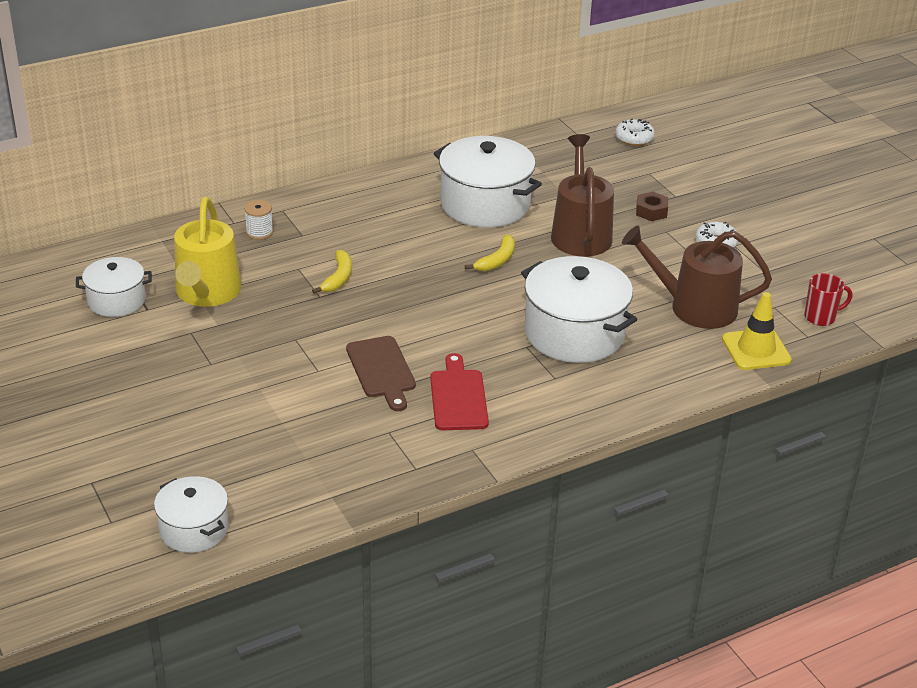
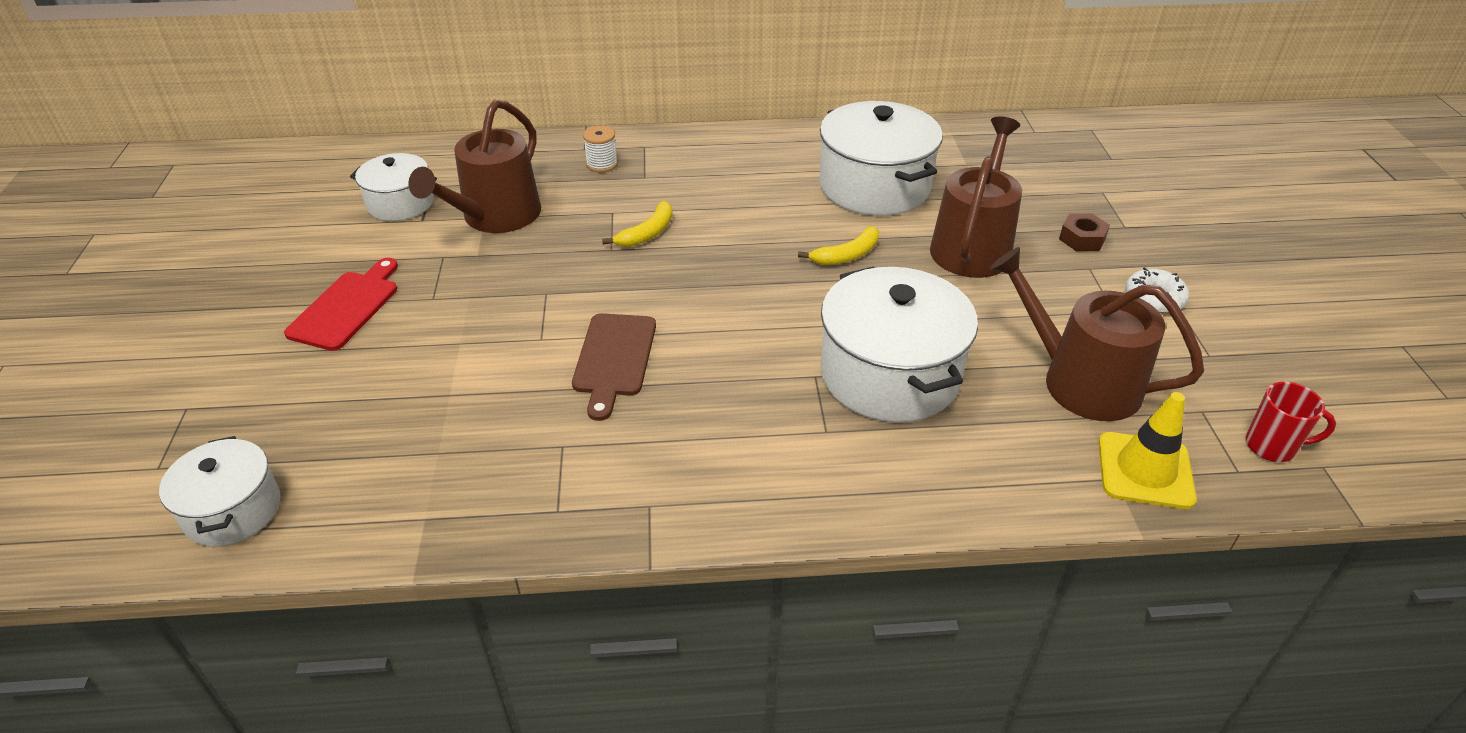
camera: 25 degrees right, 5 degrees up
(207, 293) = (496, 217): yellow watering can -> brown watering can
(458, 397) = (682, 422): red cutting board -> red cutting board (347, 307)
(634, 138) = (1104, 148): white donut -> none

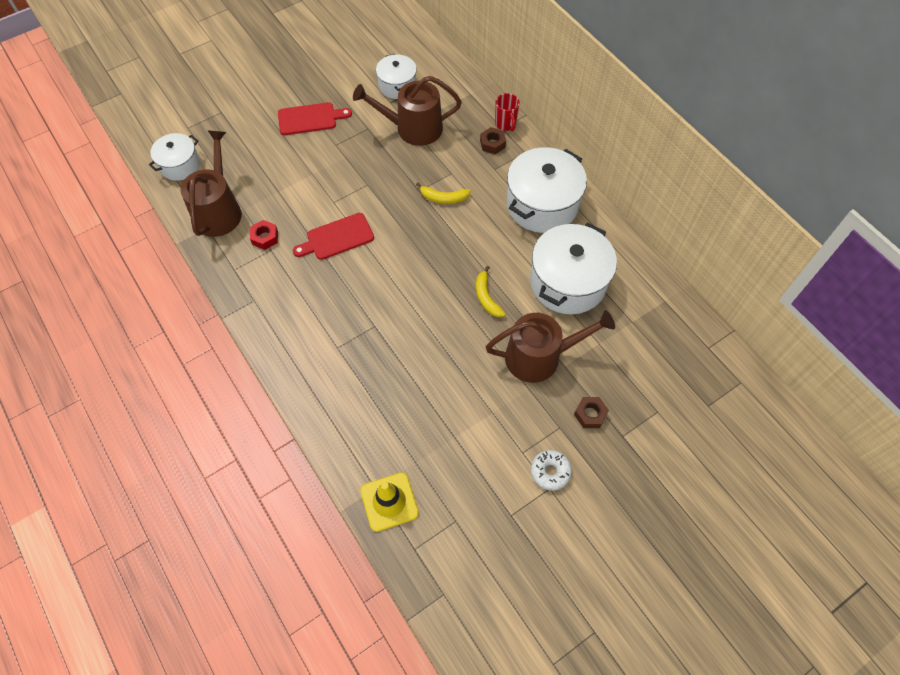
camera: 60 degrees right, 20 degrees up
(529, 444) = (265, 237): none -> red nut
(602, 164) = (492, 144): white spool -> brown nut
(614, 359) = (337, 237): brown cutting board -> red cutting board
(847, 255) = (486, 297): yellow banana -> yellow banana turned 45 degrees clockwise
(890, 375) = (395, 358): white pot -> white pot (542, 204)
(1080, 381) = (444, 451): brown watering can -> brown watering can (219, 210)
(1272, 446) = (445, 564): red mug -> red mug (505, 124)

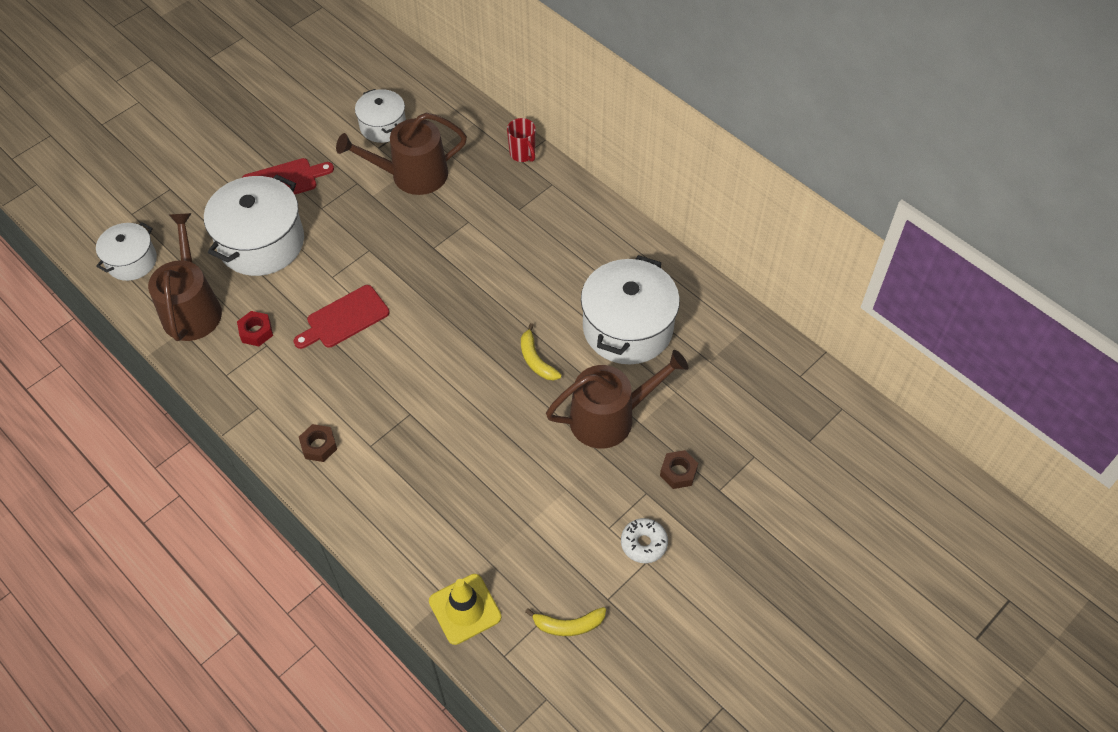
camera: 10 degrees left, 5 degrees down
(443, 198) = (464, 252): yellow banana -> yellow banana (568, 625)
(492, 144) = (511, 180): brown nut -> brown nut (319, 446)
(542, 204) = (582, 242): white pot -> white pot (261, 242)

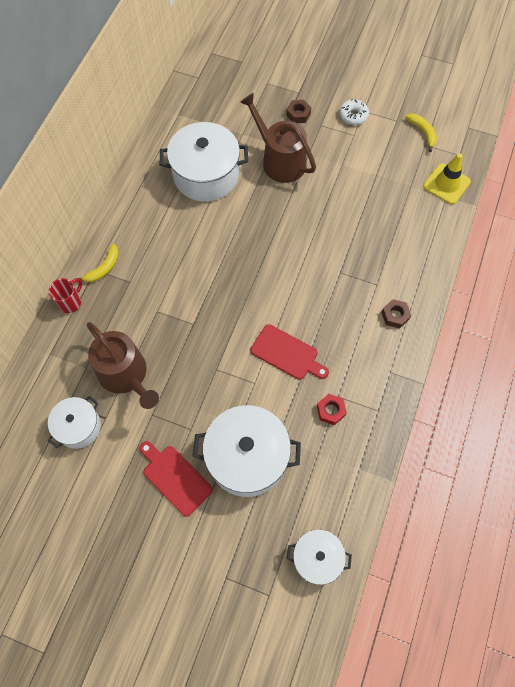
camera: 115 degrees left, 10 degrees up
(192, 308) = (335, 474): brown watering can -> none
(536, 360) = (258, 217): yellow banana -> yellow banana (104, 268)

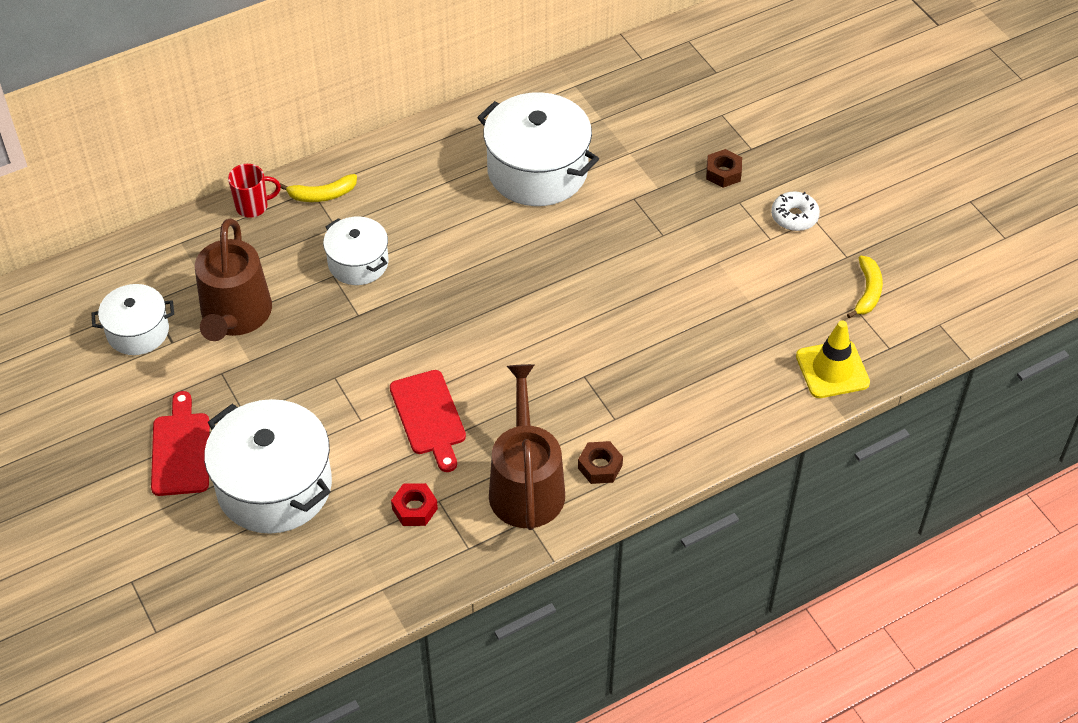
camera: 40 degrees right, 15 degrees down
(280, 160) = (643, 210): brown watering can -> brown watering can (526, 485)
(317, 558) = (242, 637): white pot -> white pot (358, 263)

